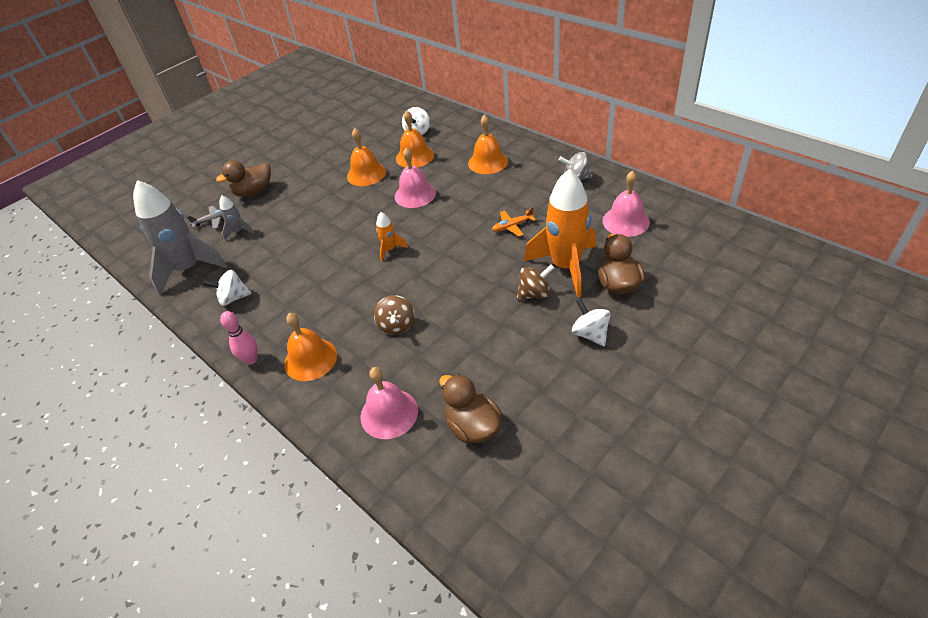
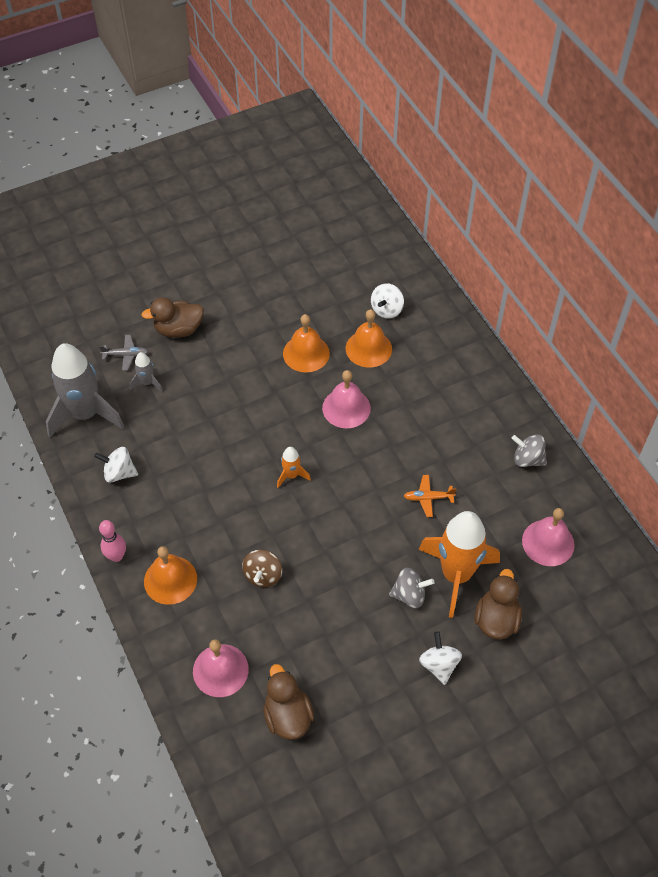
camera: 15 degrees right, 10 degrees up
(488, 162) = (444, 392): orange bell -> none
(534, 294) = (409, 595): brown spinning top -> grey spinning top

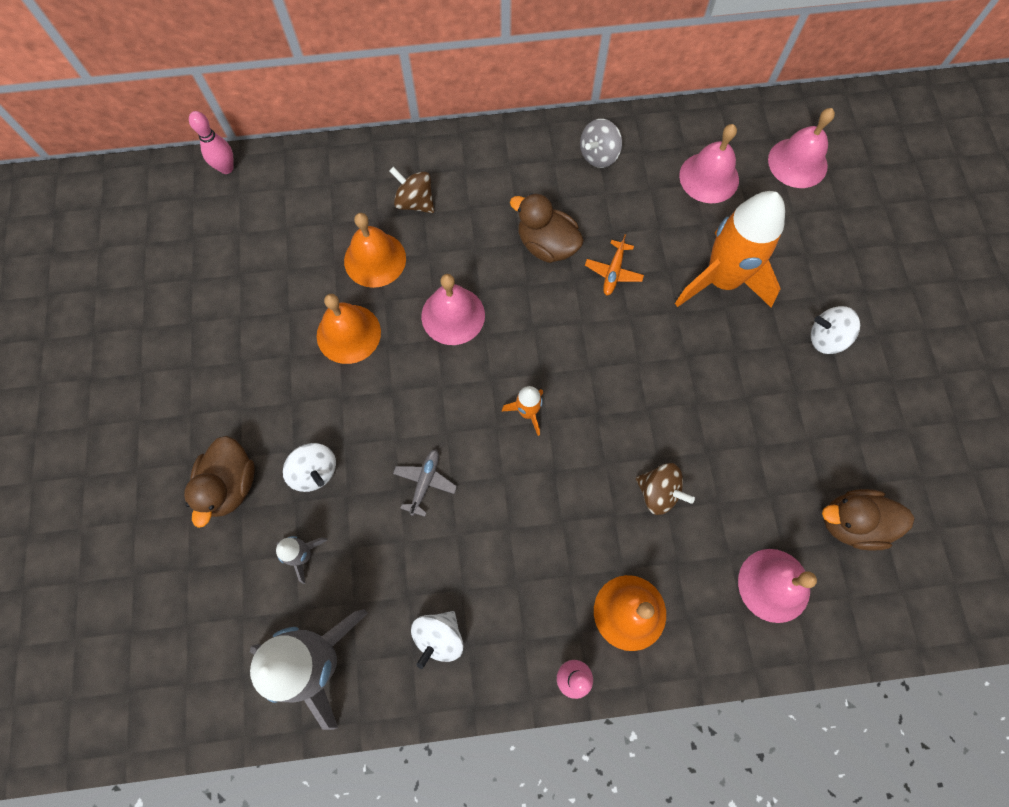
camera: 70 degrees left, 15 degrees up
(126, 355) = (240, 572): grey plane -> grey plane (425, 482)
(386, 310) = (325, 218): white spinning top -> white spinning top (315, 471)
(398, 243) = (226, 168): none -> pink bowling pin
(409, 595) = (733, 337): grey spinning top -> none
(425, 356) = (415, 202): none -> brown spinning top
(496, 619) = (786, 262): brown duck -> brown duck (546, 245)
(599, 607) = (797, 162): none -> pink bell

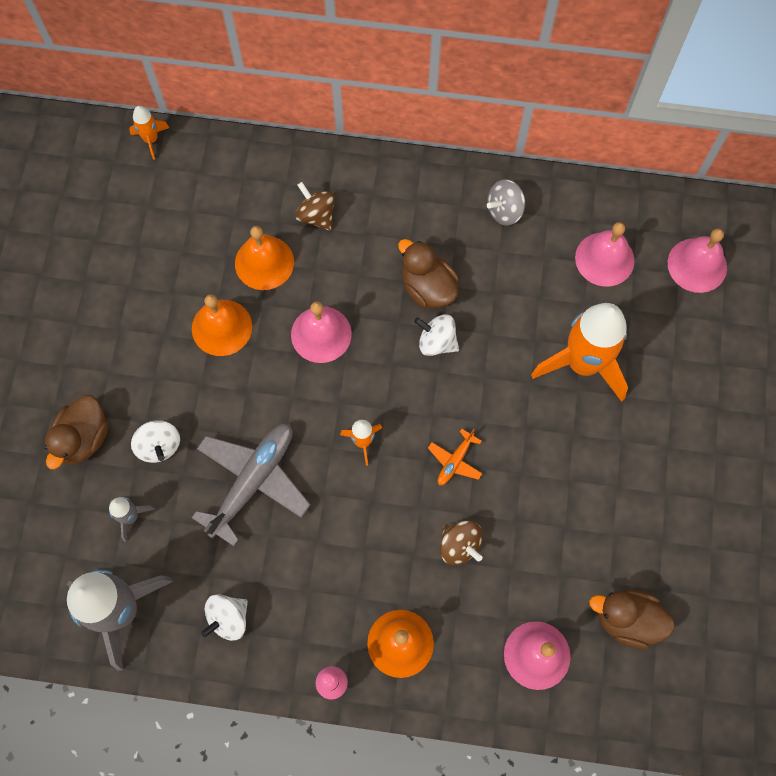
camera: 15 degrees right, 0 degrees up
(226, 168) = (151, 140): pink bowling pin -> orange rocket
(425, 482) = (253, 481): grey plane -> grey plane, size x2.12
(613, 272) = (482, 330): orange plane -> orange plane (455, 461)
(826, 338) = (664, 444): white spinning top -> white spinning top (436, 342)

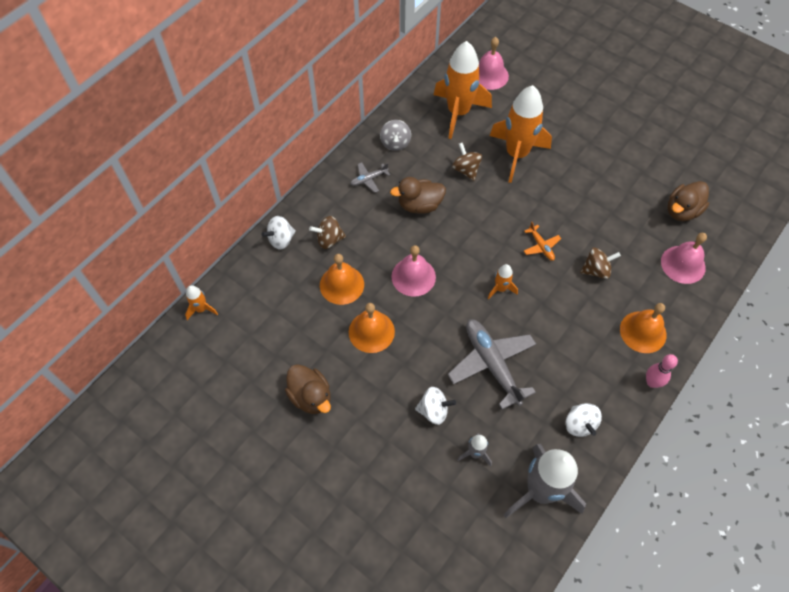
camera: 60 degrees left, 10 degrees down
(83, 438) = (399, 458): brown duck -> brown duck (311, 396)
(429, 210) = (369, 179): none -> grey plane
(436, 342) = (458, 218): white spinning top -> white spinning top (281, 240)
(517, 314) = (466, 170): none -> brown spinning top
(604, 259) = (458, 113): pink bell -> orange rocket

